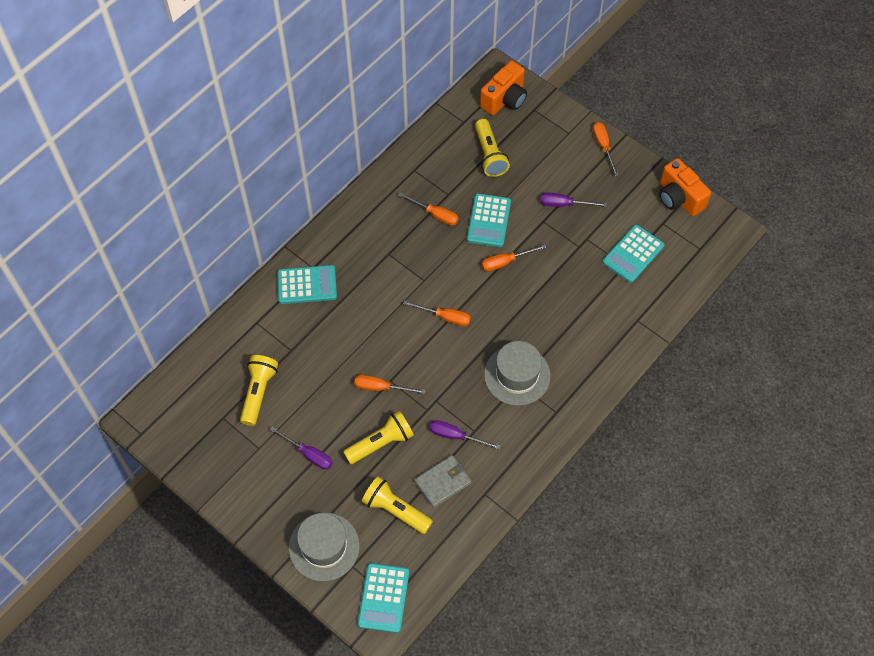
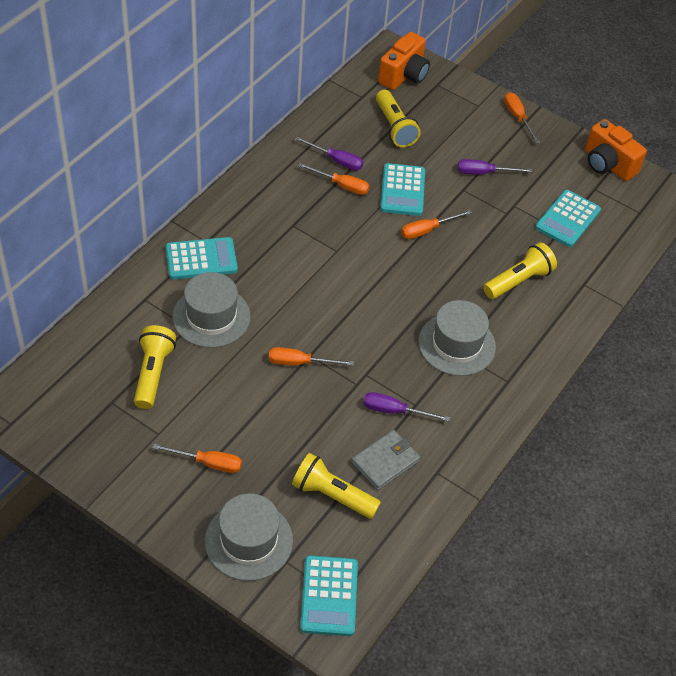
camera: 10 degrees left, 10 degrees down
(308, 454) = (220, 438): purple screwdriver -> purple screwdriver (336, 160)
(311, 341) = (211, 317): none -> grey hat
(380, 443) = (306, 422): yellow flashlight -> yellow flashlight (518, 281)
(445, 317) = (365, 287): orange screwdriver -> orange screwdriver (208, 463)

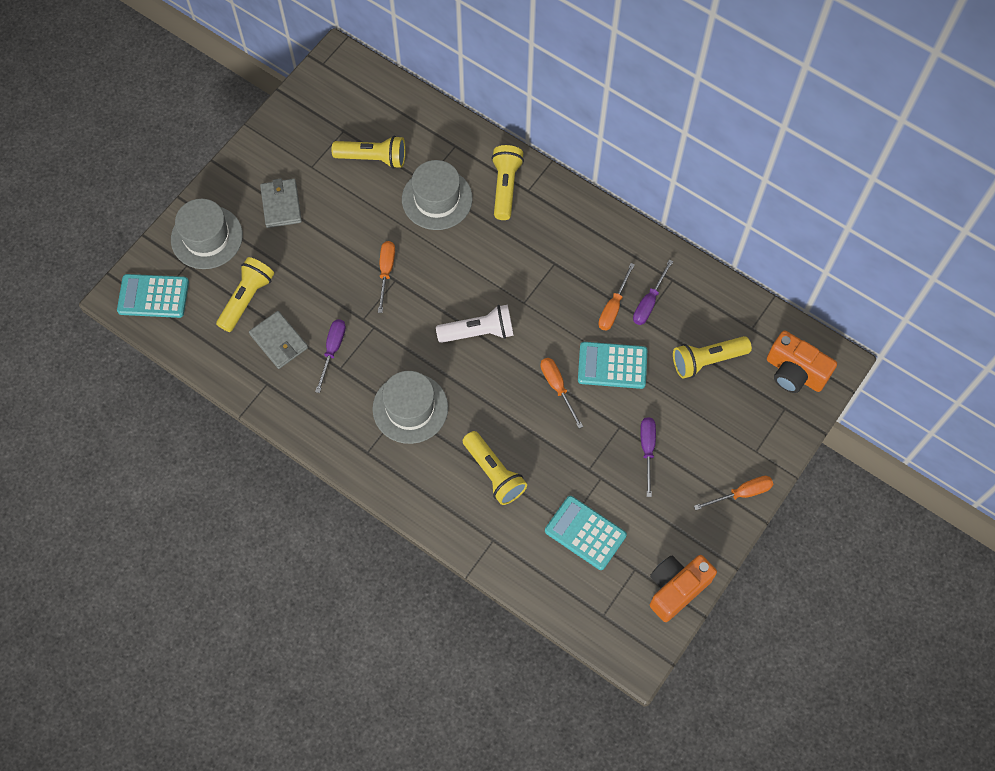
camera: 95 degrees right, 15 degrees up
(201, 259) = (505, 187): turquoise calculator -> yellow flashlight
(208, 463) = (281, 204): orange screwdriver -> grey wallet
(370, 287) = (478, 332): none -> white flashlight

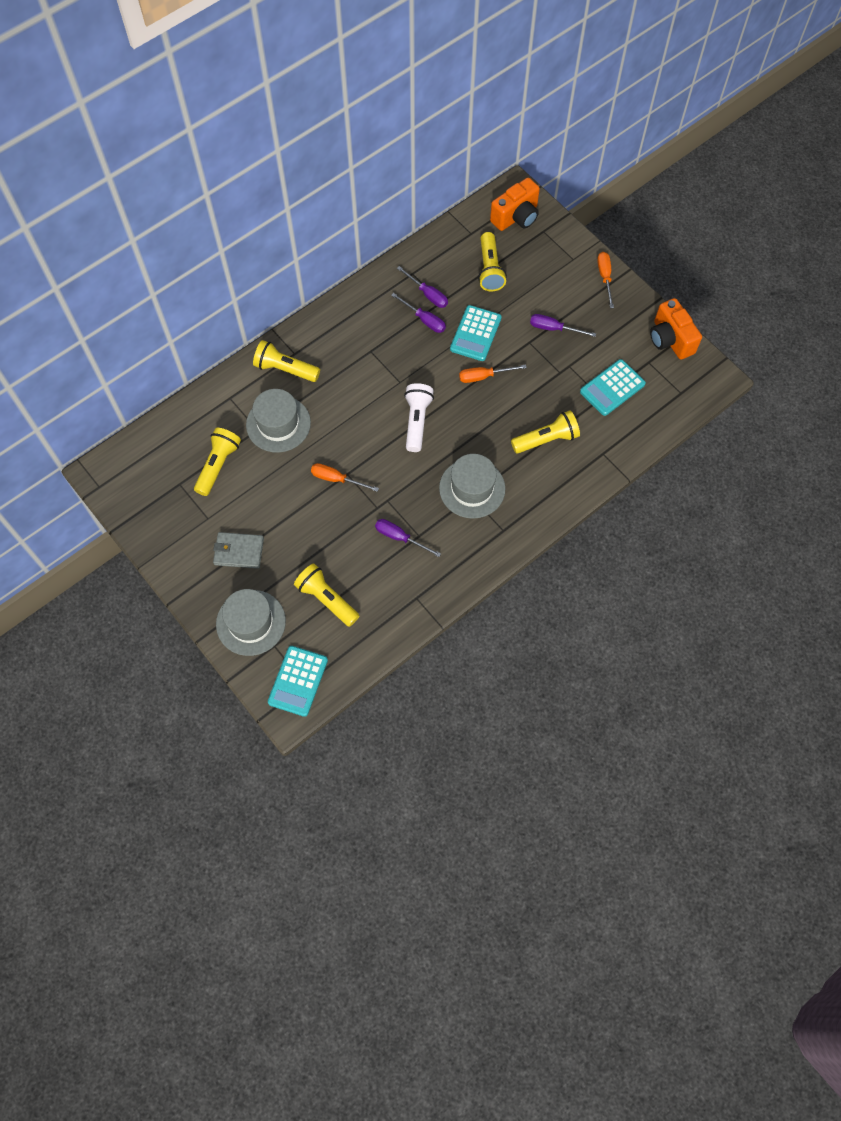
camera: 75 degrees left, 0 degrees up
(279, 341) = (378, 580): grey wallet -> none
(613, 307) = (424, 320): orange screwdriver -> purple screwdriver

